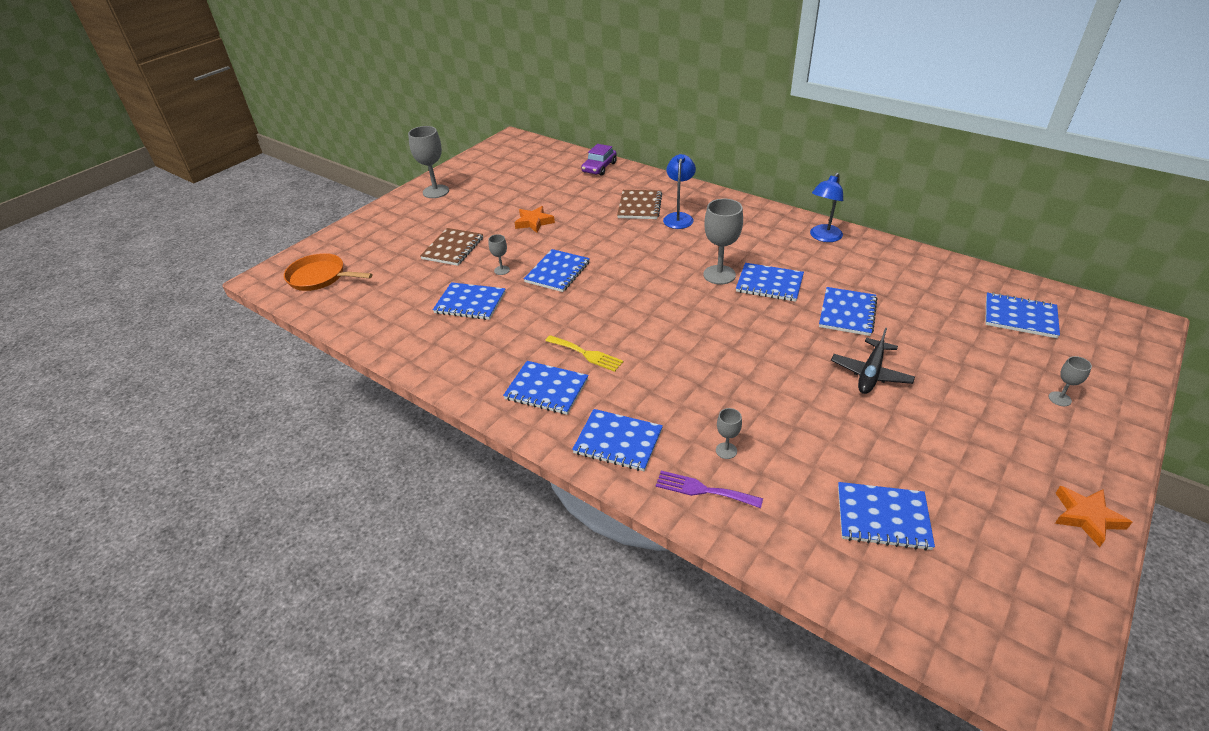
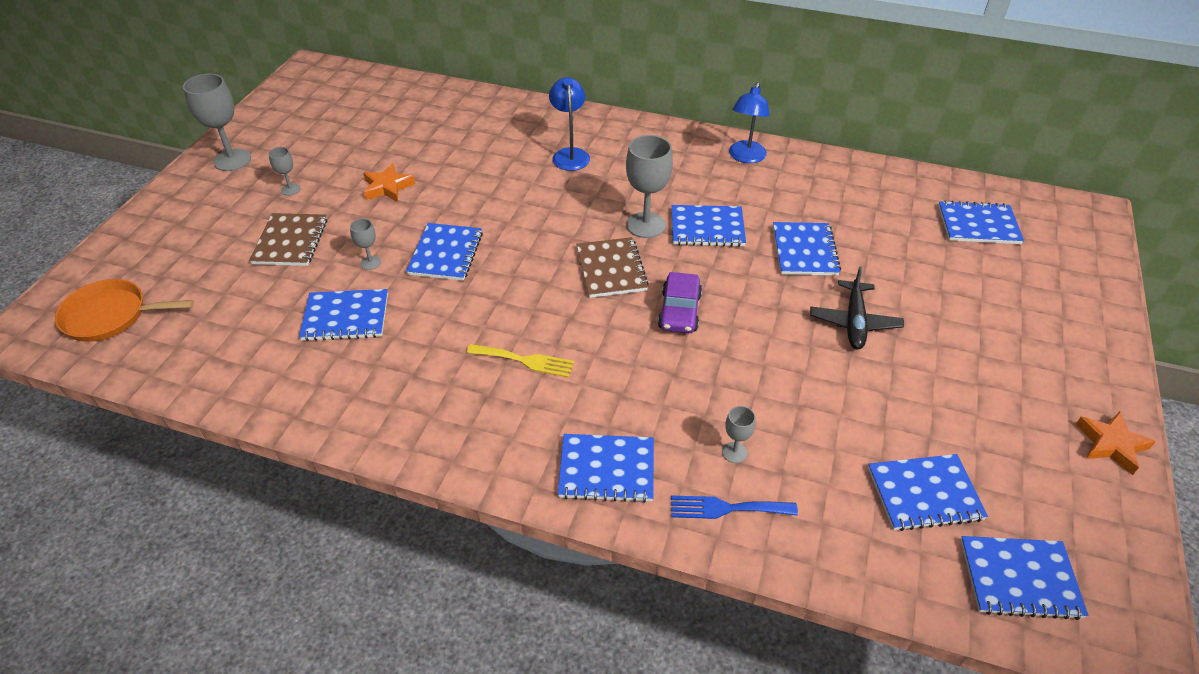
camera: 20 degrees left, 5 degrees up
(546, 389) = (493, 419): blue notebook -> blue notebook (1019, 579)
(599, 167) = (444, 97): purple car -> purple car (679, 311)
(639, 206) = (516, 145): brown notebook -> brown notebook (611, 269)
(703, 490) = (726, 508): purple fork -> blue fork
(1059, 399) = (1045, 315): grey goblet -> grey goblet (290, 189)

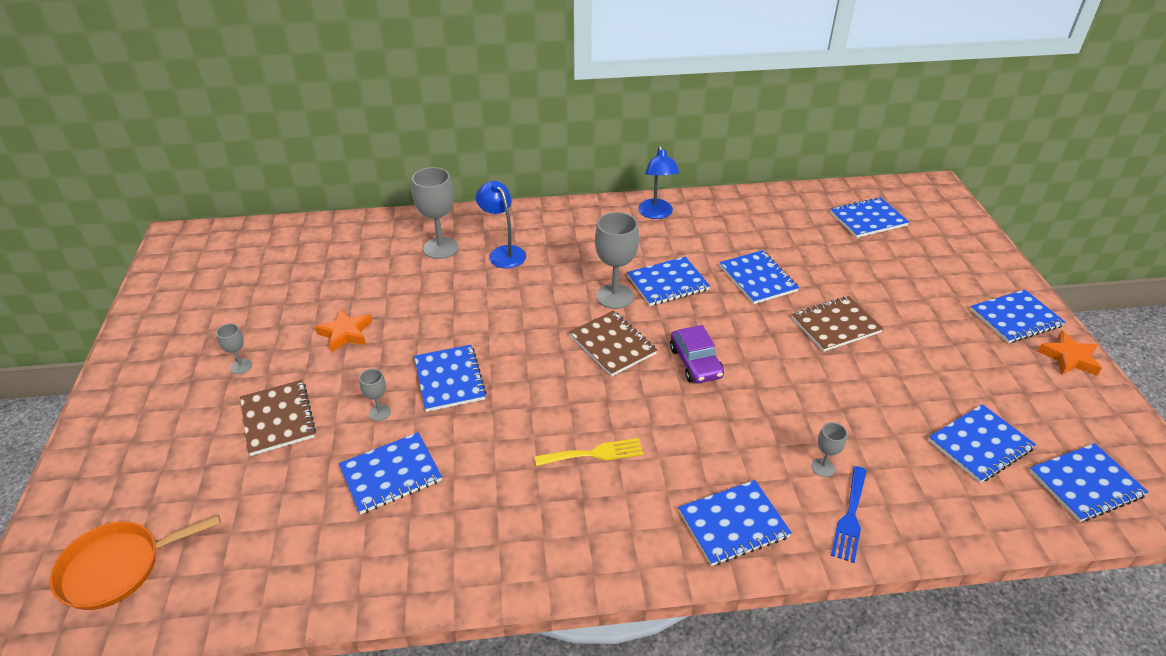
camera: 25 degrees left, 5 degrees down
(232, 160) = (151, 355): grey goblet -> grey goblet (441, 248)
(726, 508) = (850, 517): blue fork -> blue fork turned 45 degrees counterclockwise
(854, 322) = (835, 325): black plane -> brown notebook
(1077, 381) = (1015, 318): none -> blue notebook

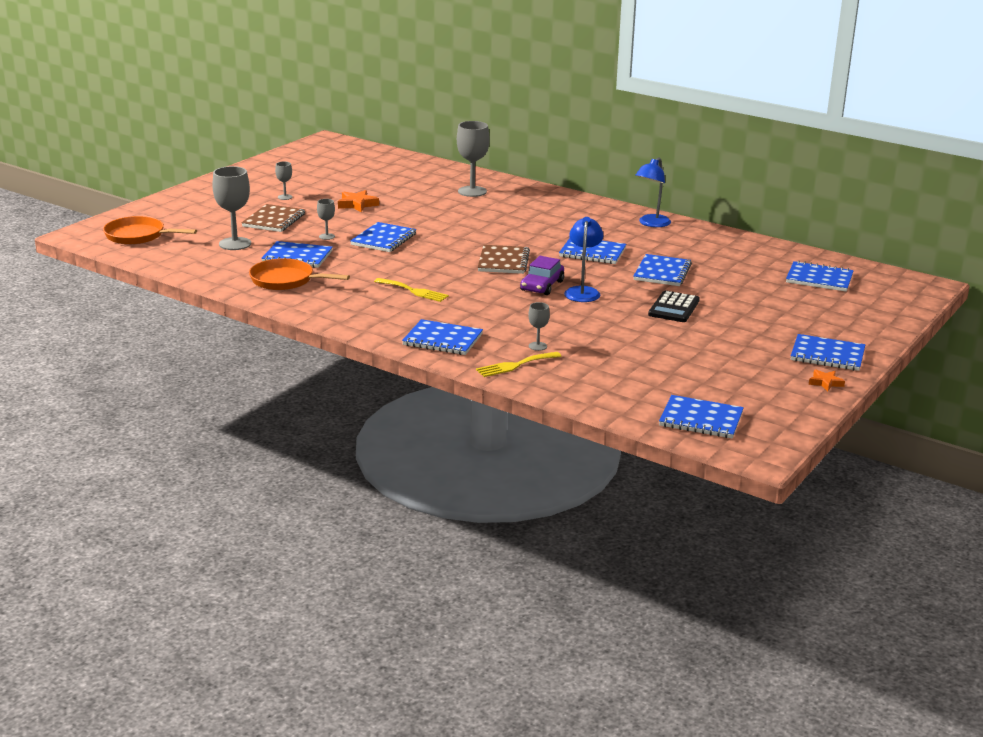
camera: 40 degrees right, 15 degrees down
(432, 532) = (286, 280): none -> orange pan
(503, 253) = (508, 206): blue lamp -> blue lamp (582, 291)
(614, 296) = (544, 245): grey goblet -> grey goblet (235, 244)
(835, 325) = (673, 308): brown notebook -> black calculator
(850, 517) = (515, 365): blue fork -> yellow fork
(980, 445) = (662, 380): blue notebook -> none
(1069, 358) = (825, 383): orange star -> orange star, size x0.65

